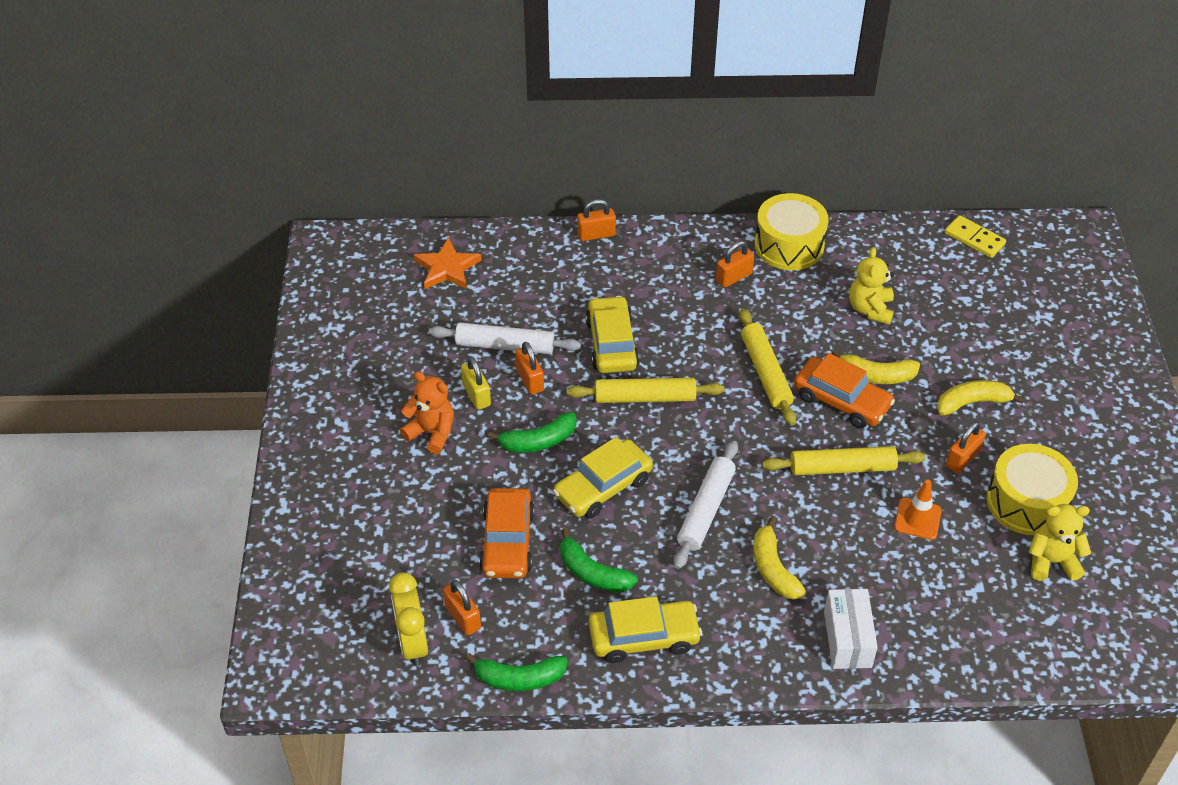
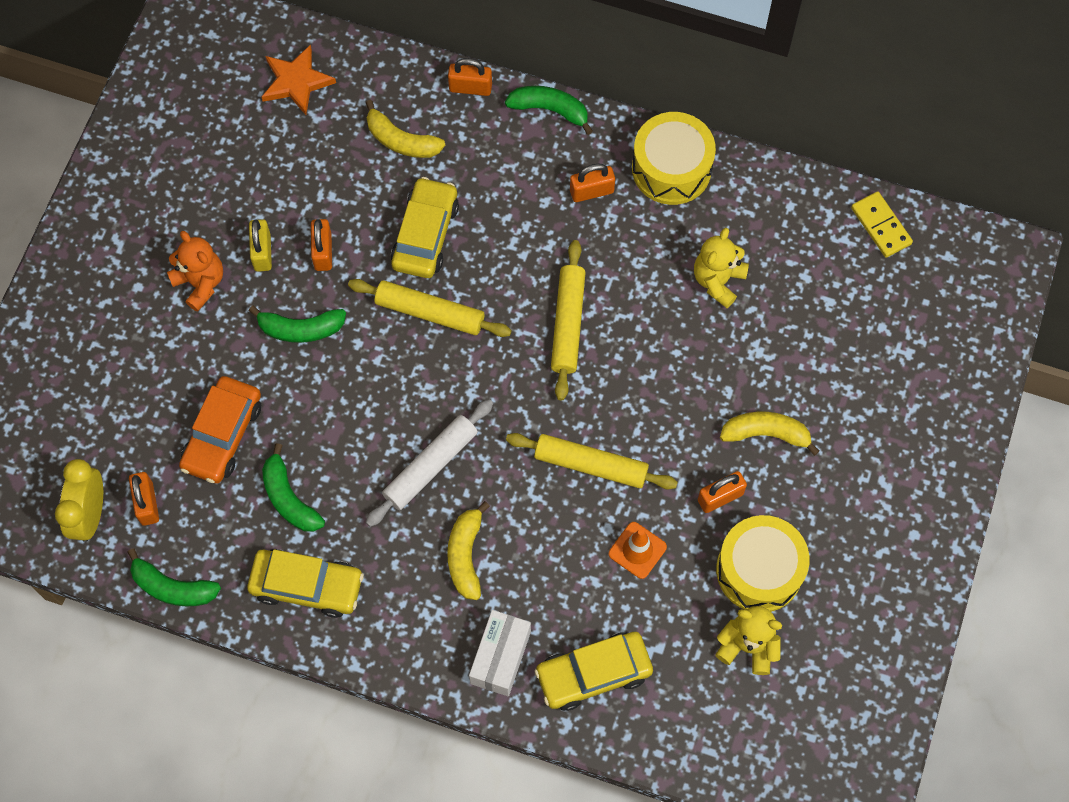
camera: 20 degrees right, 20 degrees up
(504, 346) = (315, 201): white rolling pin -> none
(603, 487) = (341, 404): yellow car -> yellow car (593, 673)
(669, 232) = (550, 110): none -> green banana
(841, 401) = (630, 384): orange car -> none
(876, 376) = (682, 366): yellow banana -> yellow banana (401, 140)

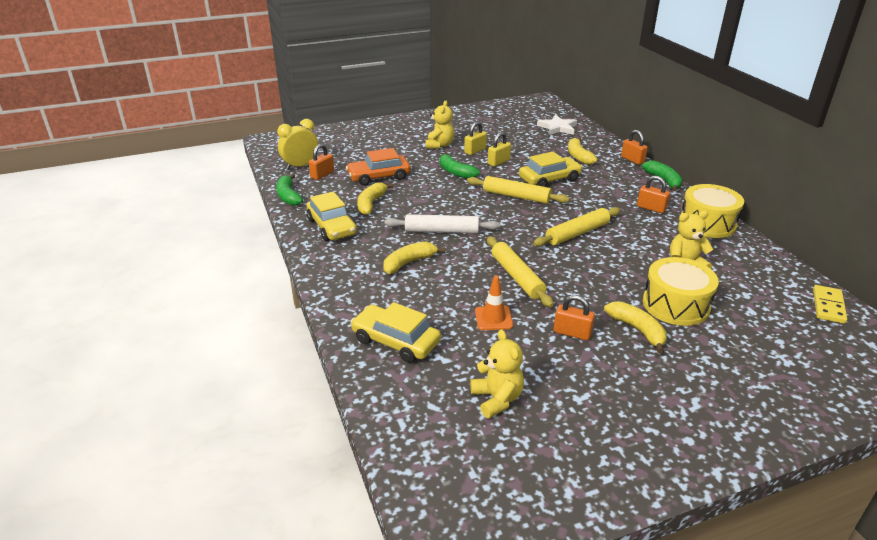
camera: 50 degrees right, 35 degrees down
(200, 283) = (439, 145): orange teddy bear -> yellow teddy bear
(289, 498) = (371, 203): green banana -> yellow banana
(296, 82) = (557, 127): orange star -> white star
(323, 252) = (498, 162): orange padlock -> yellow padlock
(429, 312) = (516, 196): yellow rolling pin -> yellow rolling pin turned 45 degrees counterclockwise
(500, 657) = (364, 302): white box -> none
(759, 570) = (552, 375): yellow drum -> yellow drum (675, 305)

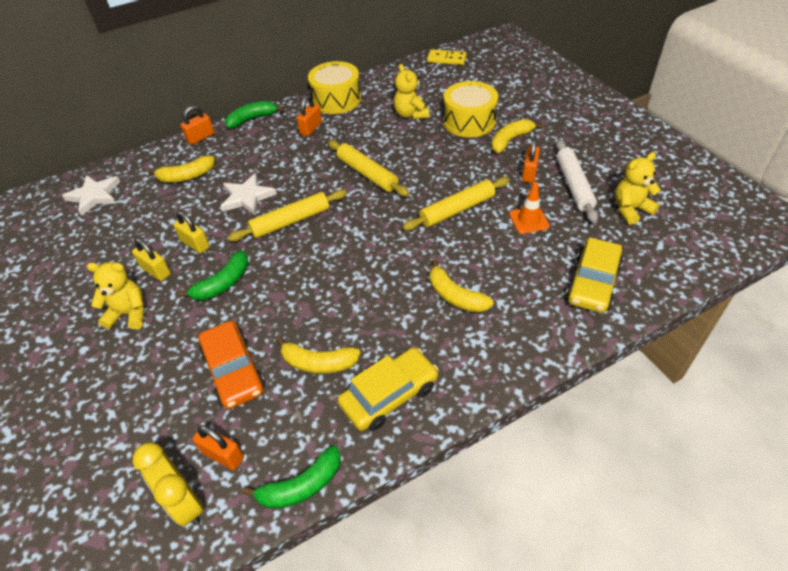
camera: 95 degrees left, 15 degrees up
(441, 231) = (380, 277): white rolling pin -> white rolling pin (574, 185)
(516, 196) = (290, 221): yellow rolling pin -> yellow rolling pin turned 45 degrees clockwise
(549, 179) = (247, 197): yellow car -> white star

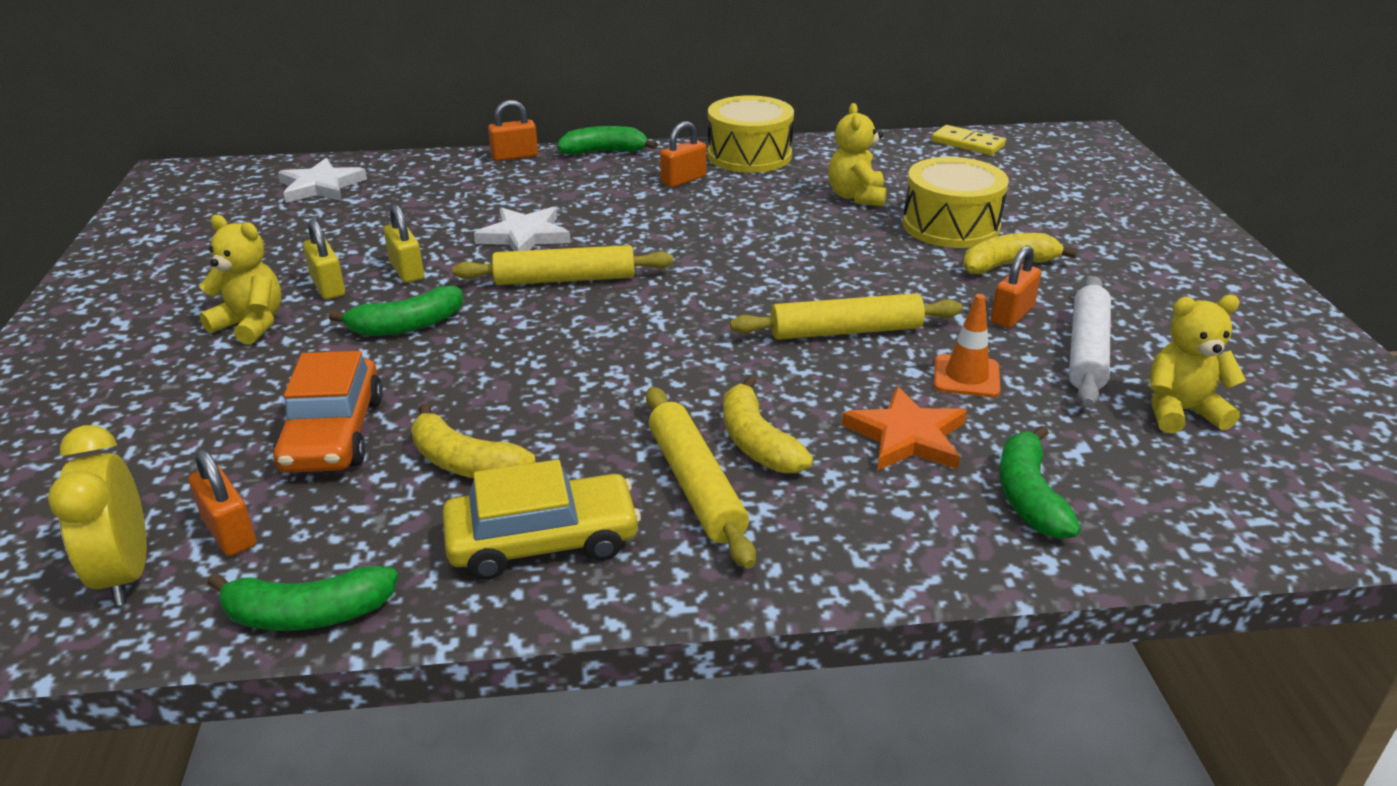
camera: 20 degrees right, 15 degrees down
(187, 176) = (460, 193): yellow banana -> none
(367, 174) = (729, 251): yellow rolling pin -> yellow rolling pin (695, 485)
(521, 267) = (907, 436): none -> orange star
(592, 283) = (1029, 496): yellow car -> green banana

